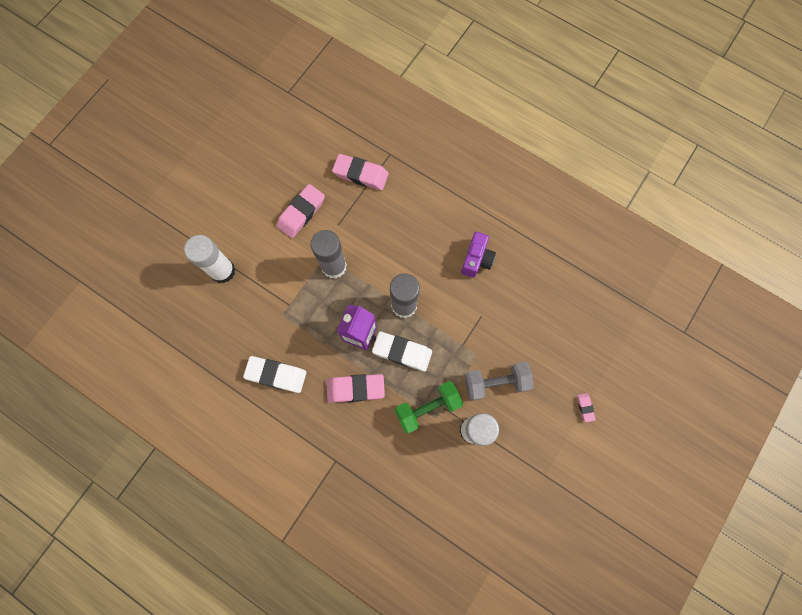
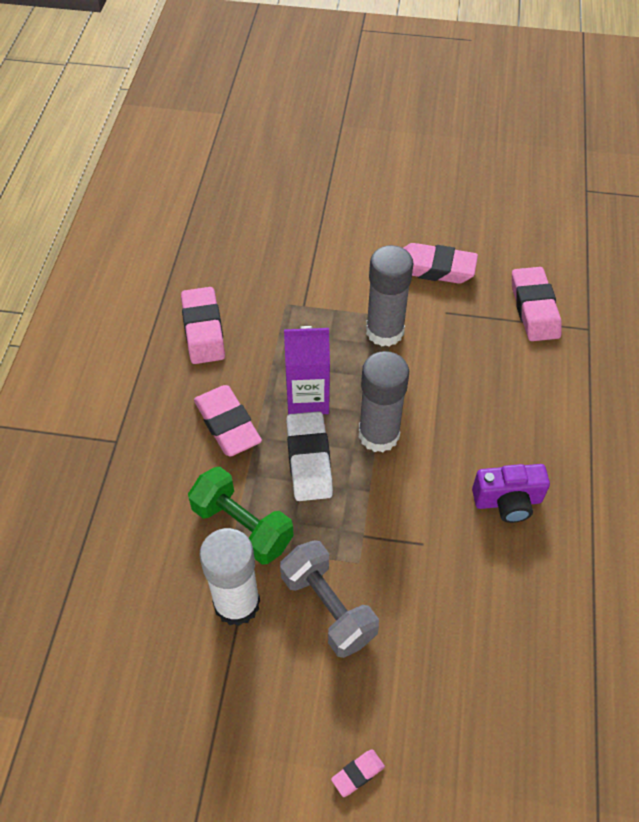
camera: 65 degrees right, 20 degrees down
(222, 271) = (308, 224): white glue stick -> none
(276, 375) = (203, 330): white eraser -> pink eraser

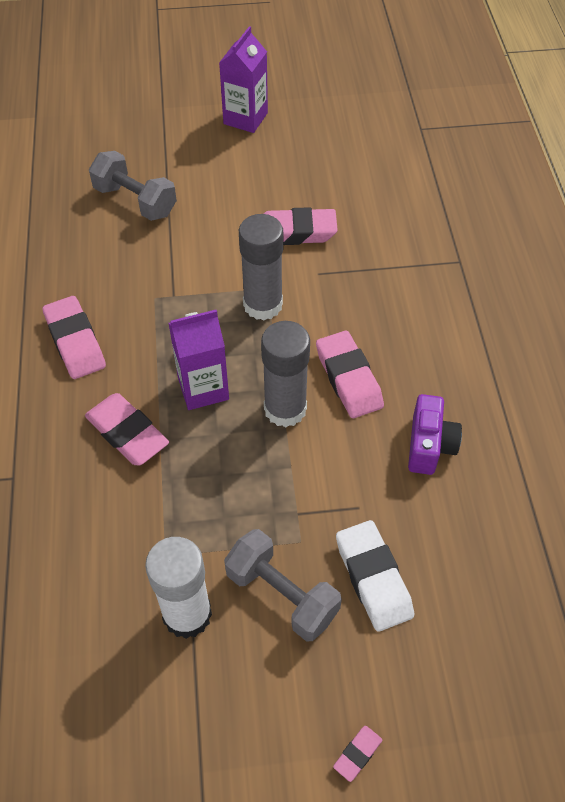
camera: 15 degrees left, 0 degrees up
(242, 526) = (171, 534): green dumbbell -> none
(292, 209) = (135, 201): none -> grey dumbbell
(309, 460) = (221, 450): white eraser -> white eraser (373, 578)
(417, 149) = (245, 118): none -> purple carton
(507, 501) = (429, 445): purple camera -> purple camera turned 60 degrees counterclockwise
(534, 308) = (402, 252): pink eraser -> pink eraser (348, 378)

